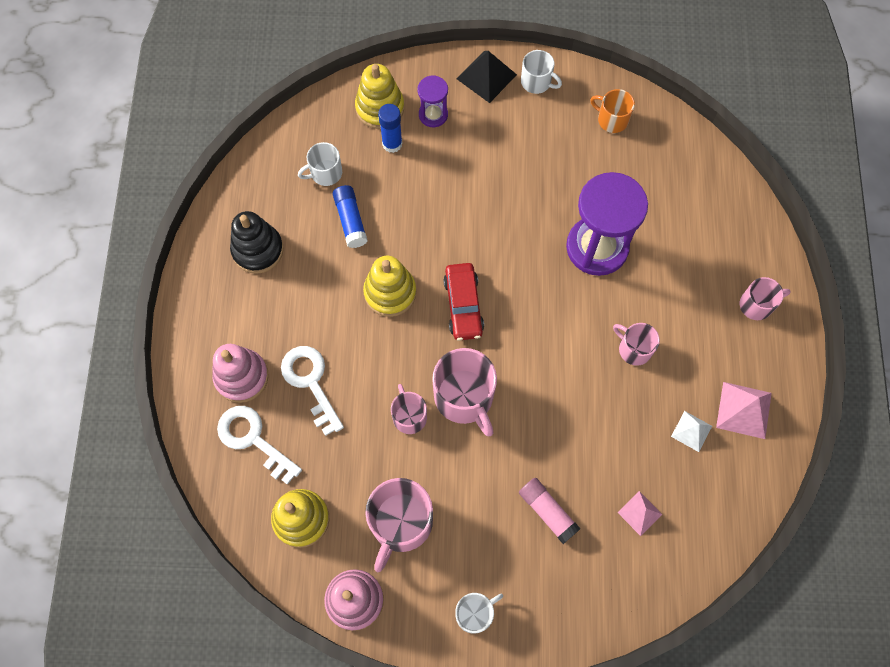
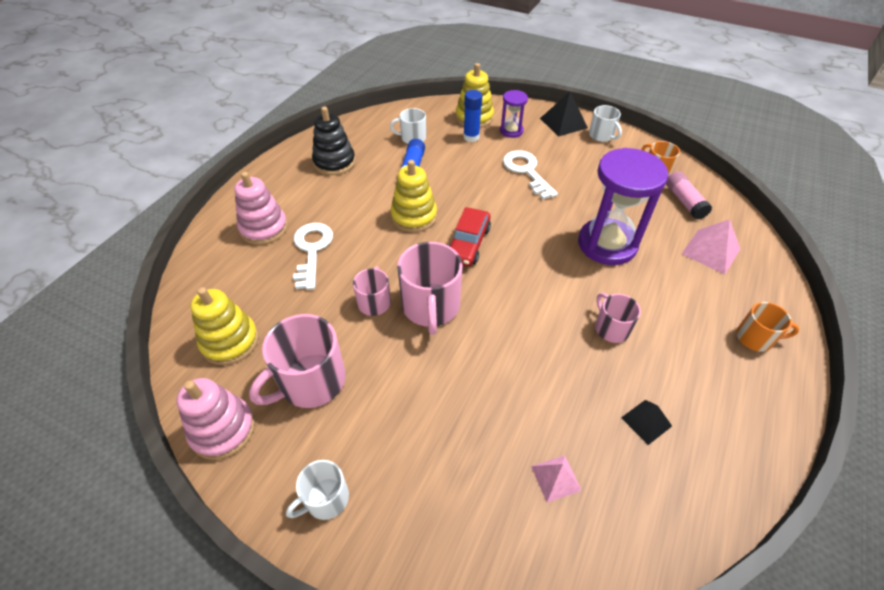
camera: 25 degrees right, 20 degrees down
(253, 439) = (239, 270): white key -> white key (526, 171)
(474, 613) = (326, 499): white mug -> white mug turned 150 degrees clockwise
(547, 511) = (456, 433): pink glue stick -> pink glue stick (684, 201)
(691, 431) = (646, 421): white pyramid -> black pyramid
(744, 410) = (714, 425): pink pyramid -> pink pyramid (711, 251)
(756, 305) = (755, 338): pink mug -> orange mug

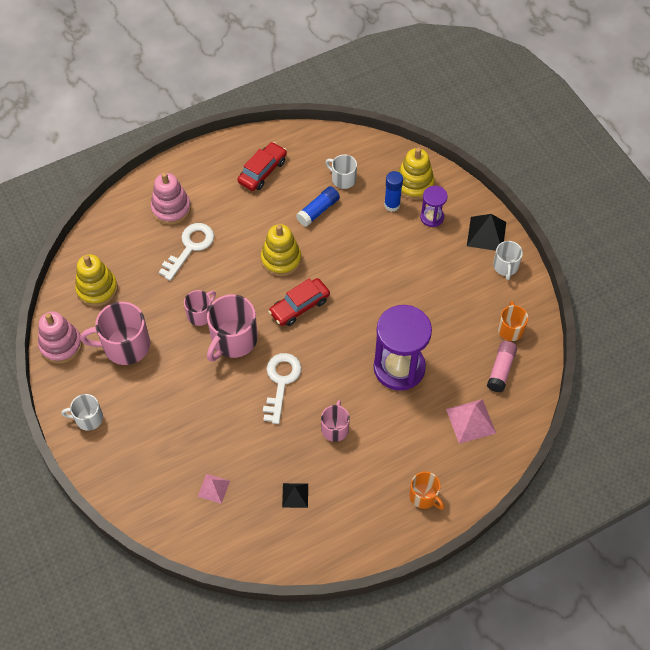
camera: 35 degrees right, 10 degrees up
(334, 162) = (262, 171): black stacking toy -> red car
(526, 171) = (404, 267): white key -> white key (281, 382)

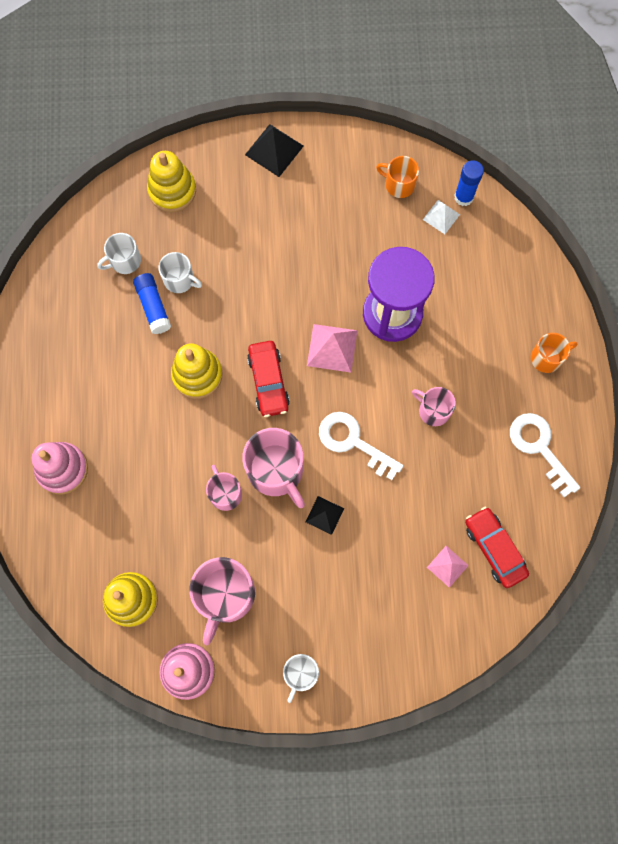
camera: 65 degrees left, 15 degrees up
(190, 247) = (129, 469): white key -> white key (539, 448)
(262, 171) = (66, 343): red car -> red car (494, 548)
(295, 495) = (491, 484): black pyramid -> black pyramid (324, 515)
(392, 205) = (187, 226): blue glue stick -> blue glue stick (463, 197)
(432, 217) = (225, 193): purple hourglass -> none
(470, 421) = (485, 274): pink pyramid -> pink pyramid (332, 348)
(501, 370) = (441, 217): pink glue stick -> white pyramid
(505, 266) = (323, 152): white mug -> white mug (180, 280)

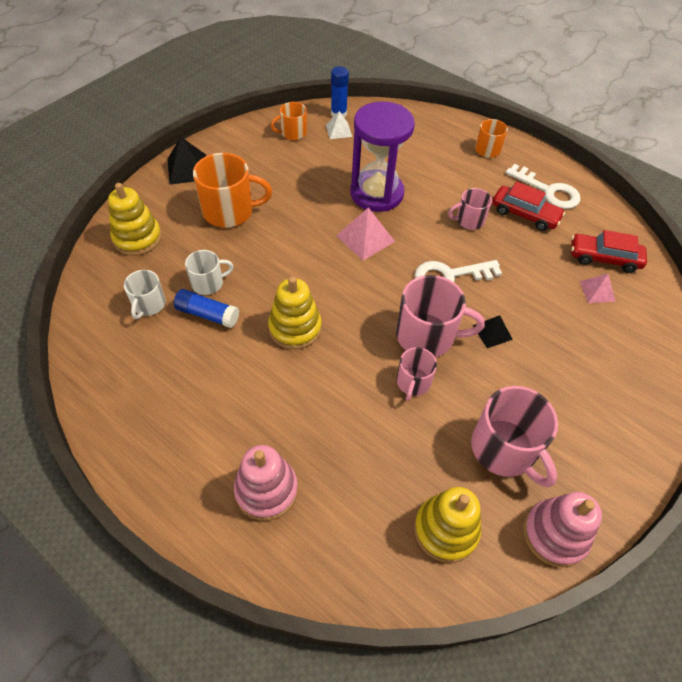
camera: 50 degrees left, 20 degrees down
(225, 493) = (413, 382): pink mug -> pink mug turned 90 degrees counterclockwise
(261, 225) = (229, 211): none -> orange mug
(268, 382) = (350, 290): red car -> red car (524, 214)
(300, 673) = (620, 445): white mug -> none
(539, 448) = (548, 191): white key -> white key turned 150 degrees counterclockwise

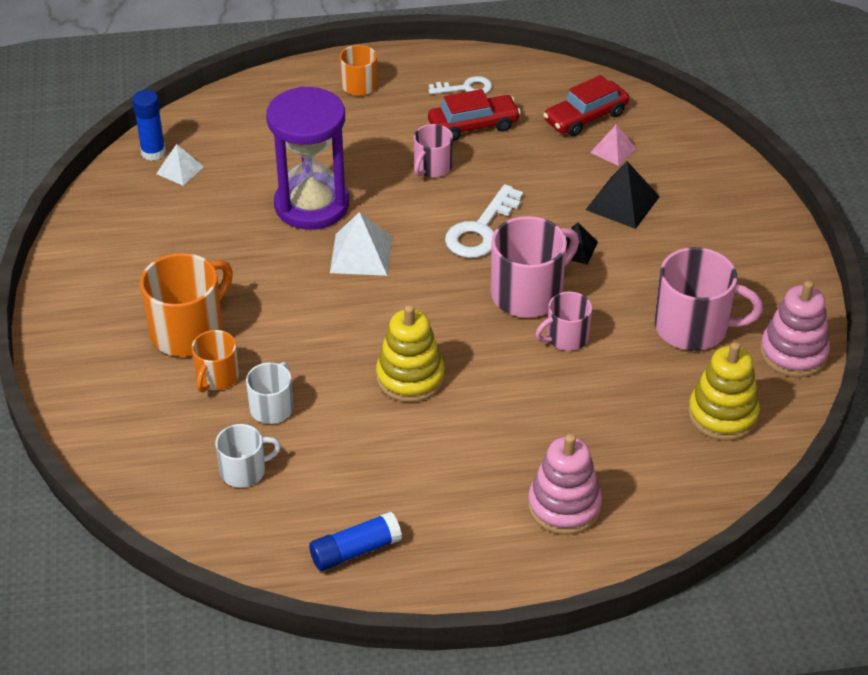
camera: 45 degrees left, 10 degrees down
(137, 238) = (132, 428): yellow stacking toy -> none
(149, 305) = (244, 471): white mug -> white mug turned 75 degrees counterclockwise
(188, 169) = (74, 326): black pyramid -> black pyramid (622, 203)
(207, 314) = (314, 432): blue glue stick -> blue glue stick (355, 550)
(293, 133) = (133, 207): orange mug -> orange mug (217, 377)
(365, 238) = (361, 254): pink pyramid -> white pyramid
(413, 382) = (566, 337): pink mug -> pink mug turned 90 degrees clockwise
(548, 191) = (465, 88): white key -> white key, size x0.61

